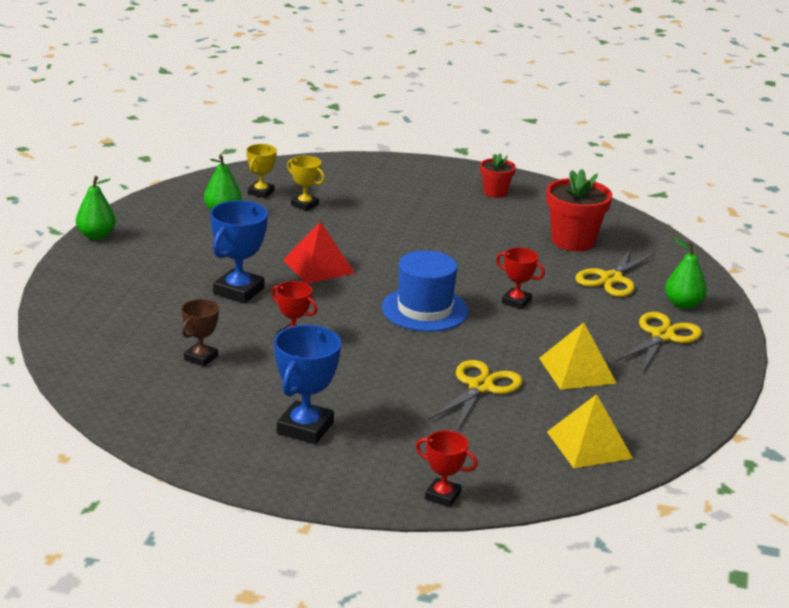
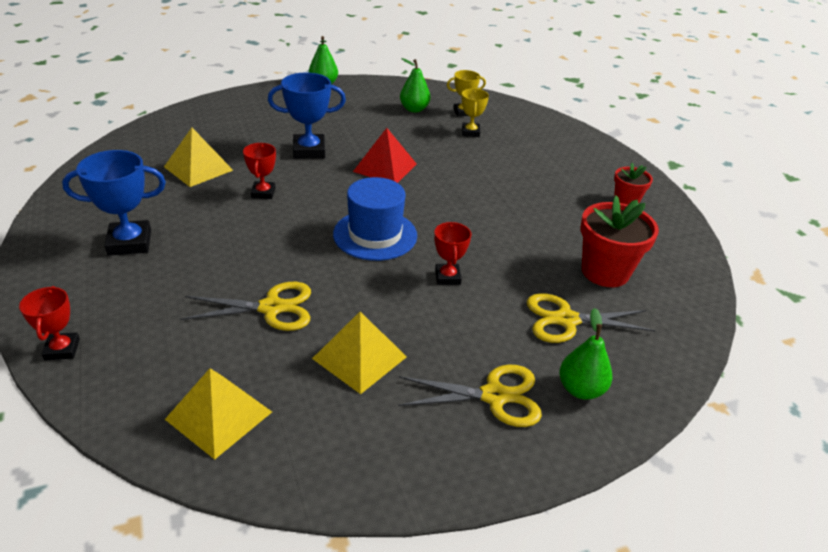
camera: 55 degrees right, 10 degrees up
(200, 358) = (198, 168): brown trophy -> yellow pyramid

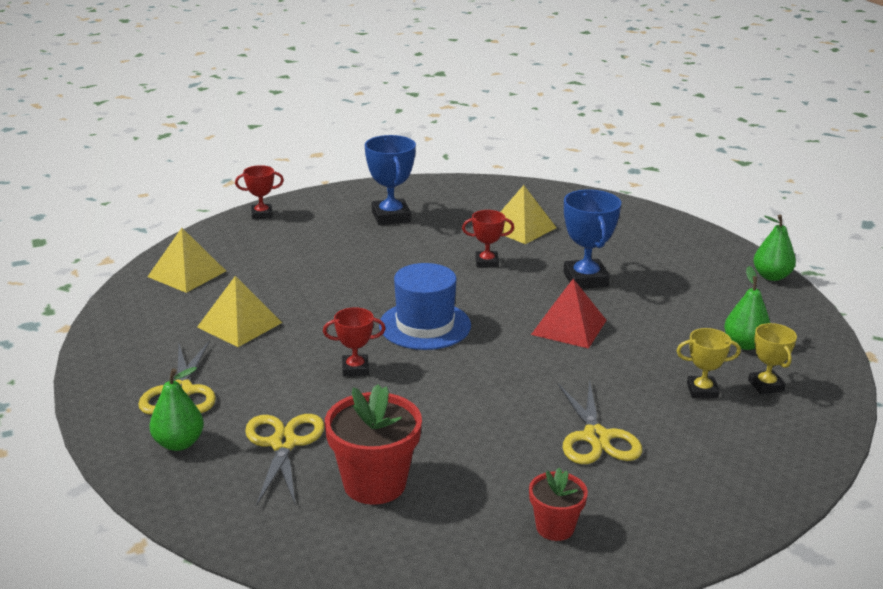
camera: 90 degrees right, 10 degrees down
(271, 308) = (305, 282): yellow scissors -> yellow scissors (596, 437)

